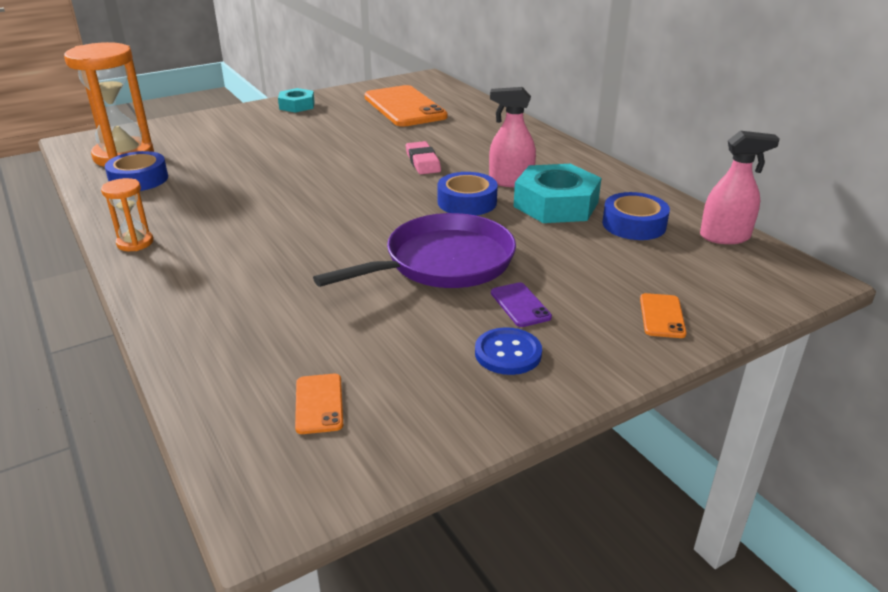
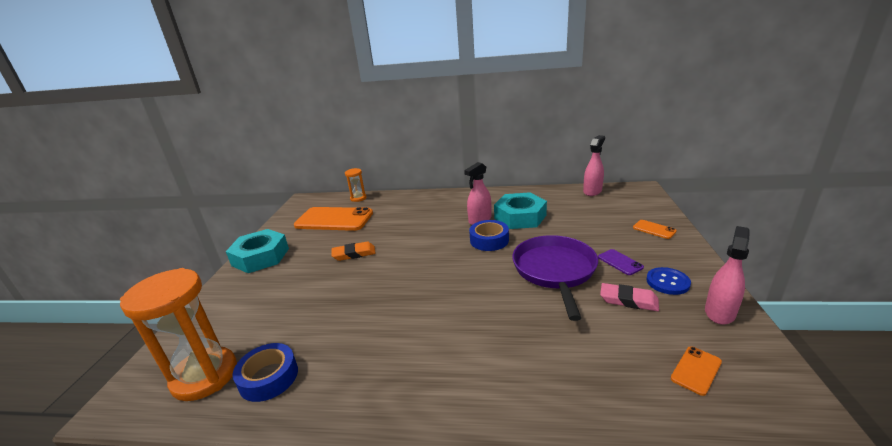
camera: 50 degrees left, 5 degrees down
(135, 243) = (391, 410): orange hourglass -> orange hourglass (358, 198)
(297, 105) = (260, 257): turquoise nut -> turquoise nut, size x1.70
(319, 404) = (696, 370): orange phone -> orange phone turned 75 degrees counterclockwise
(349, 142) = (354, 254): none -> orange eraser
(423, 162) = (420, 237): pink eraser -> pink eraser (628, 300)
(470, 409) = (719, 312): none -> pink spray bottle
(520, 305) = (620, 262): purple phone -> purple phone turned 45 degrees clockwise
(634, 224) = (561, 206): blue tape -> none

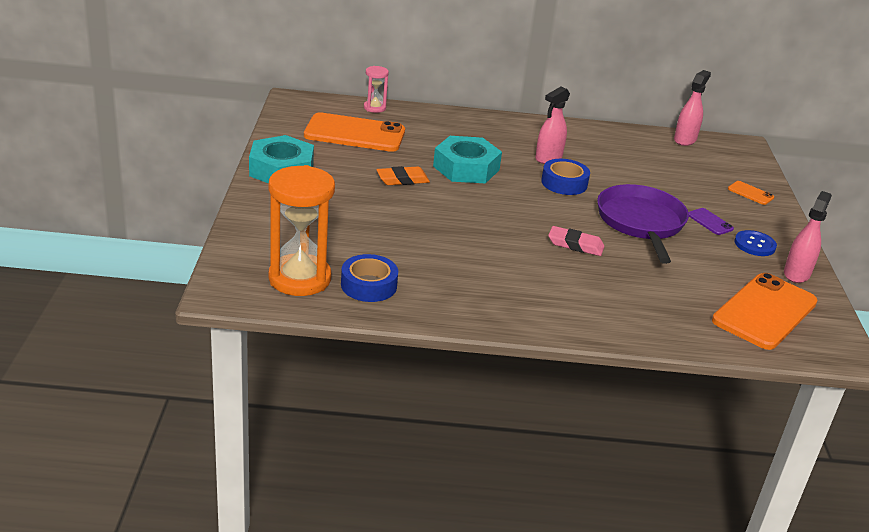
camera: 10 degrees left, 5 degrees up
(358, 198) = (374, 108): orange hourglass -> pink hourglass
(520, 217) = (597, 160): turquoise nut -> turquoise nut (466, 168)
(628, 300) = (714, 256): pink eraser -> pink eraser (575, 245)
(696, 370) = (765, 311): orange phone -> orange phone, size x2.34

